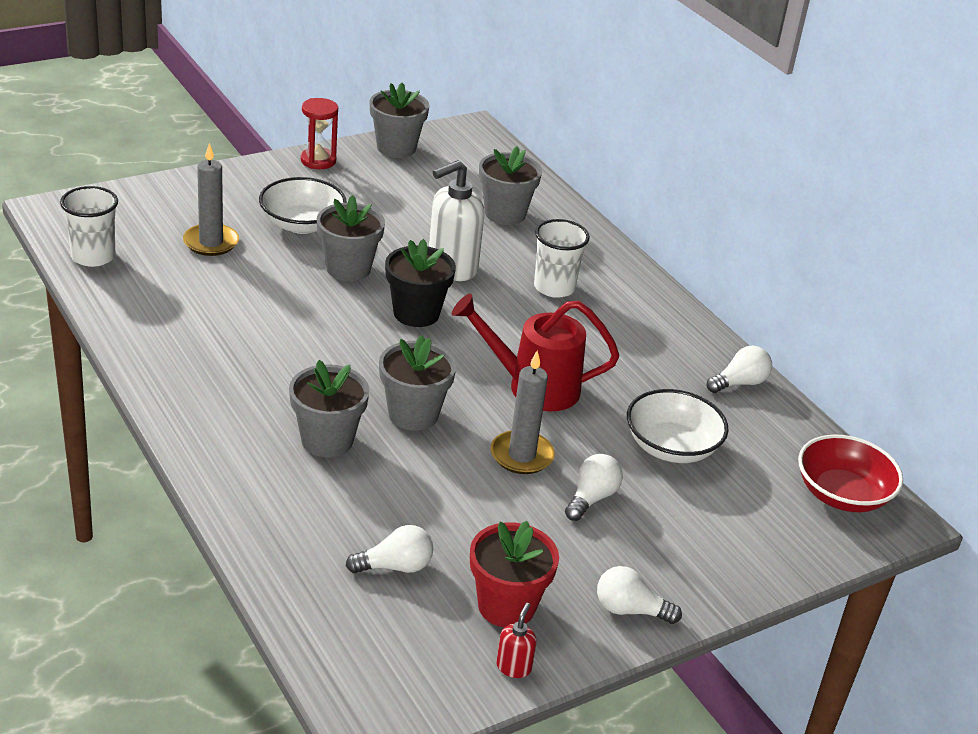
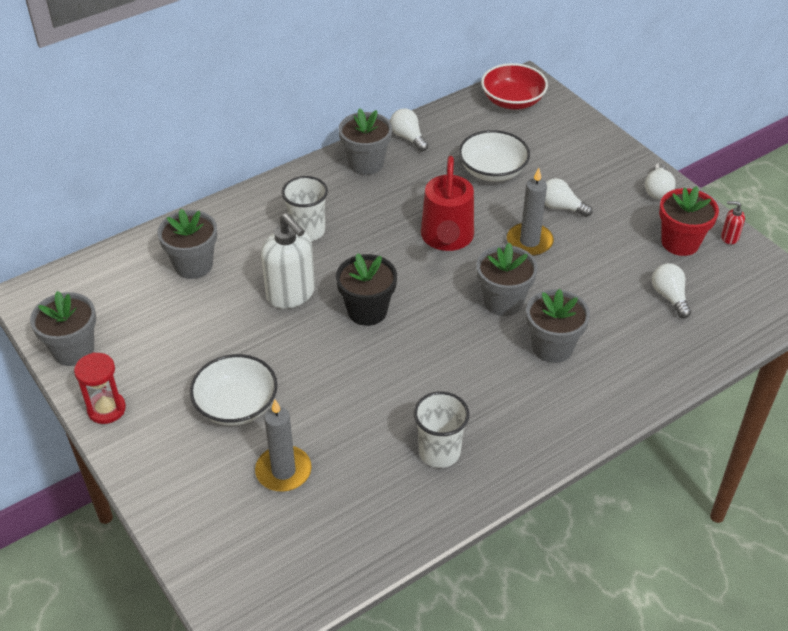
camera: 90 degrees left, 10 degrees up
(93, 256) = (329, 565): white cup -> white cup (439, 452)
(348, 268) = (307, 362): grey flower pot -> grey flower pot (366, 163)

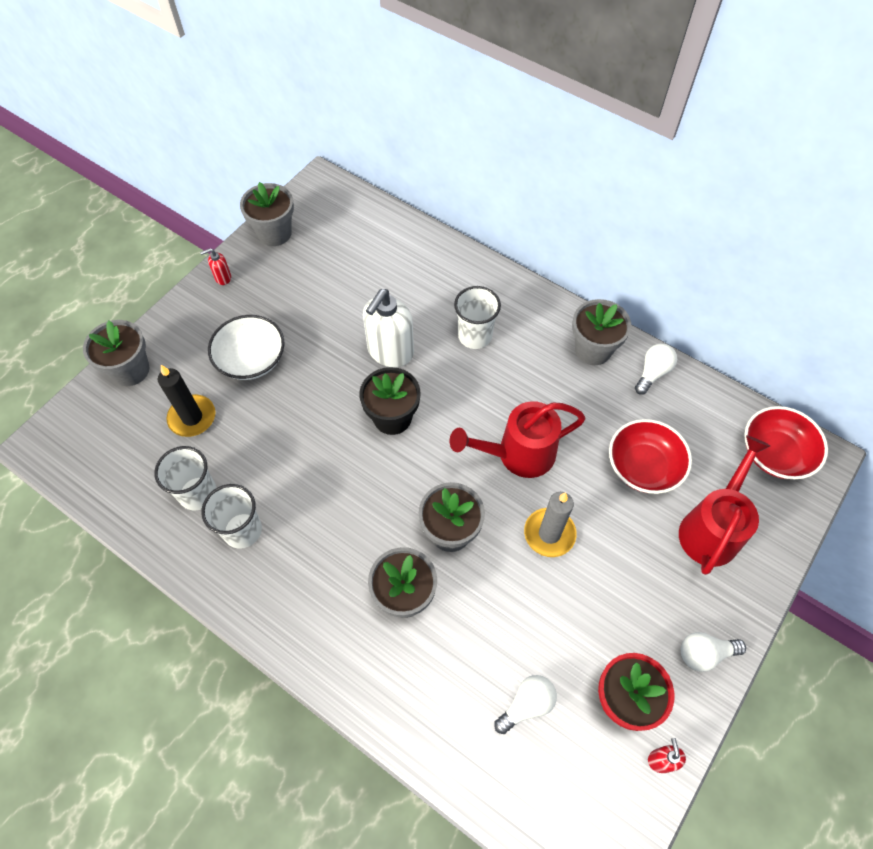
camera: 70 degrees right, 15 degrees up
(106, 409) = (223, 278): red hourglass -> red soap dispenser
(193, 265) = (396, 270): grey flower pot -> grey flower pot (130, 370)
(283, 471) = (192, 417): grey candle -> black candle
(380, 482) = (198, 493): none -> white cup
(492, 171) = (643, 466): white bowl -> red bowl
(560, 153) = (712, 528): none -> red watering can
(561, 207) = (619, 552): white light bulb -> none

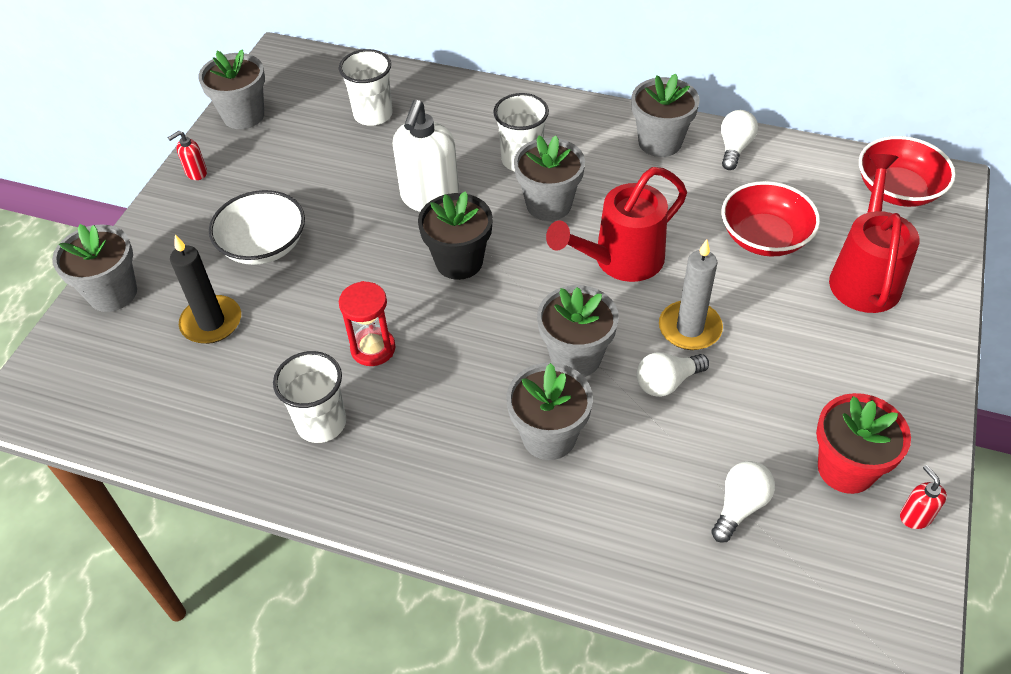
camera: 15 degrees left, 10 degrees down
(198, 493) = (249, 399): white cup -> white cup (373, 114)
(301, 477) = (373, 348): none -> red hourglass
(481, 384) = (549, 204): none -> grey flower pot
(704, 653) = (913, 397): white light bulb -> white light bulb (667, 382)

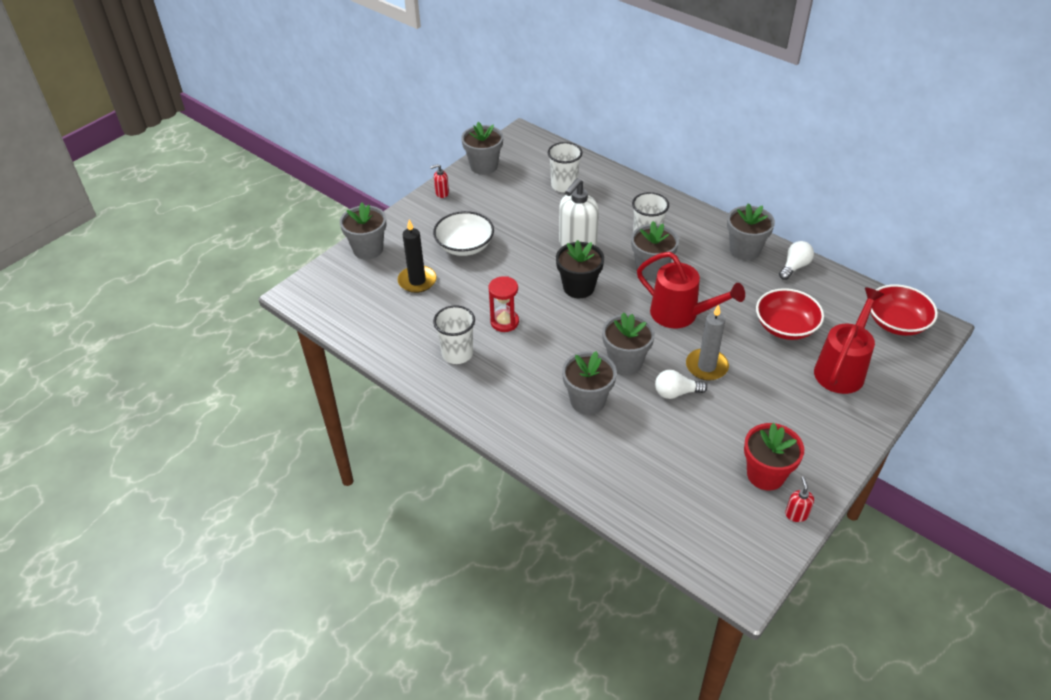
camera: 20 degrees right, 5 degrees down
(620, 261) = (681, 315): red watering can -> red watering can turned 135 degrees counterclockwise
(740, 506) = (686, 474): white light bulb -> none

